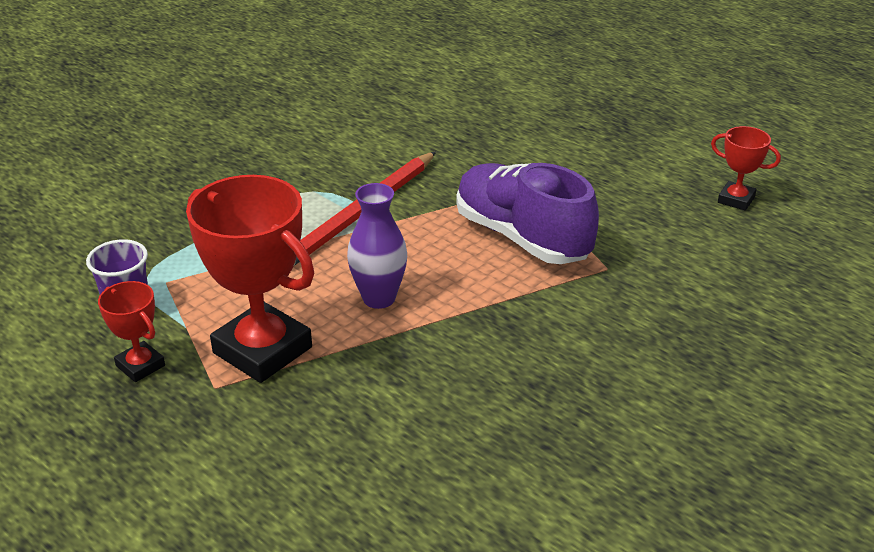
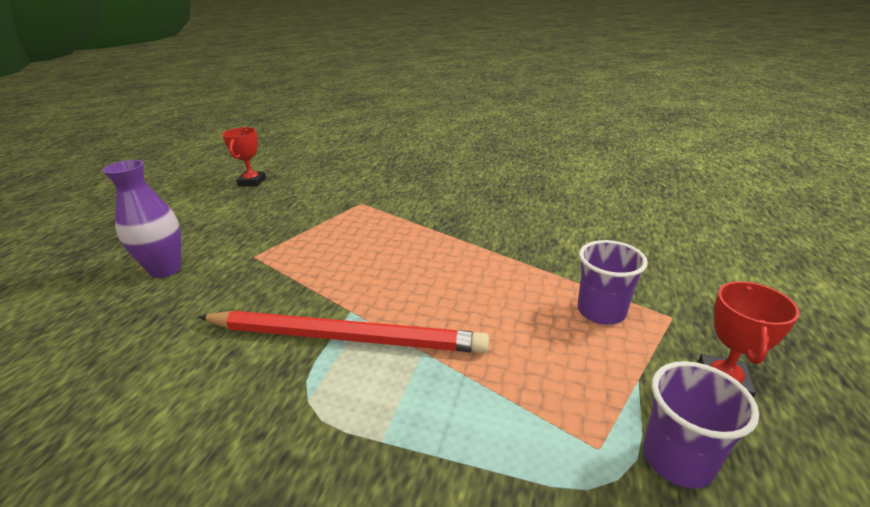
camera: 115 degrees left, 5 degrees down
(262, 350) = (601, 311): red trophy -> purple cup
(379, 298) = (474, 277): purple vase -> purple vase (165, 269)
(521, 237) = (339, 239): purple shoe -> none

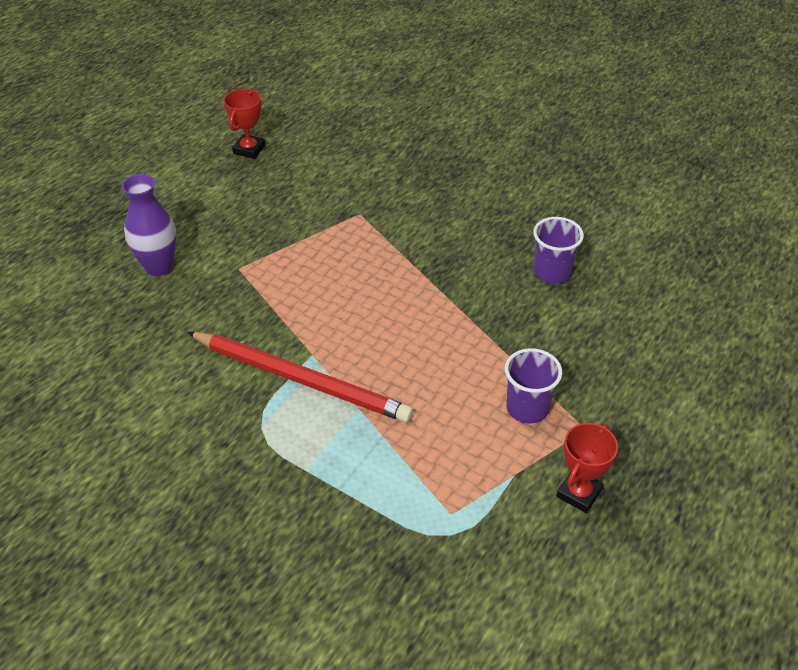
camera: 15 degrees right, 15 degrees up
(677, 459) = (500, 534): purple cup -> purple cup (552, 272)

